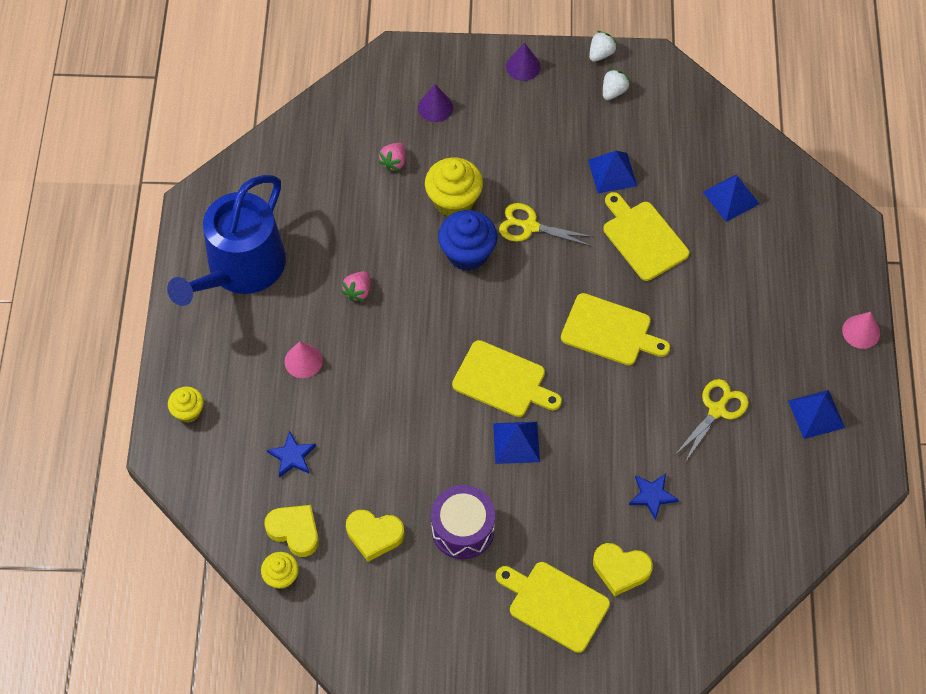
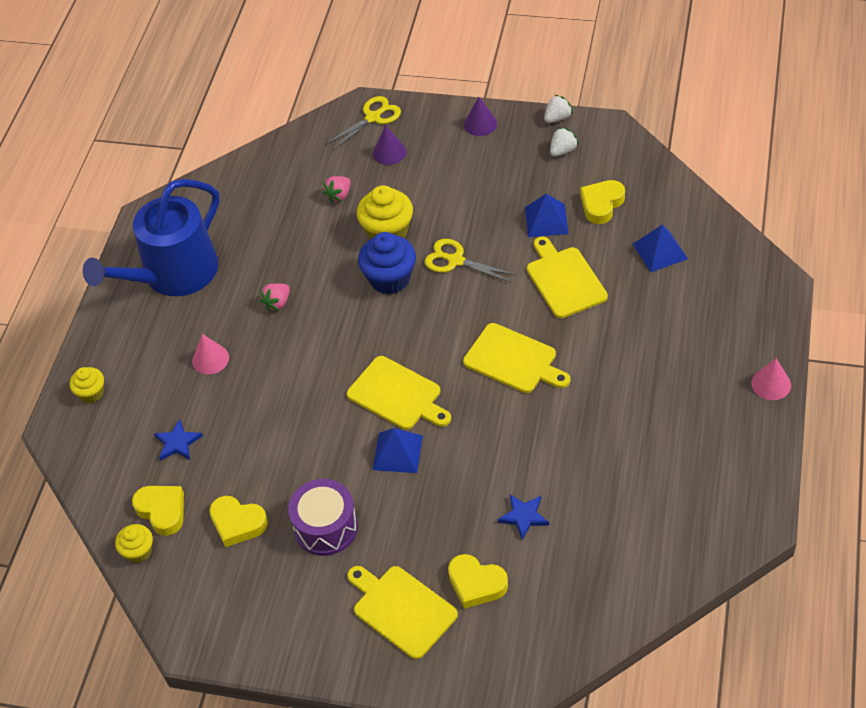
camera: 15 degrees right, 10 degrees down
(664, 150) = (601, 204): none -> yellow heart
(717, 410) = (607, 443): yellow scissors -> yellow scissors (373, 118)
(816, 414) = (709, 457): blue pyramid -> none

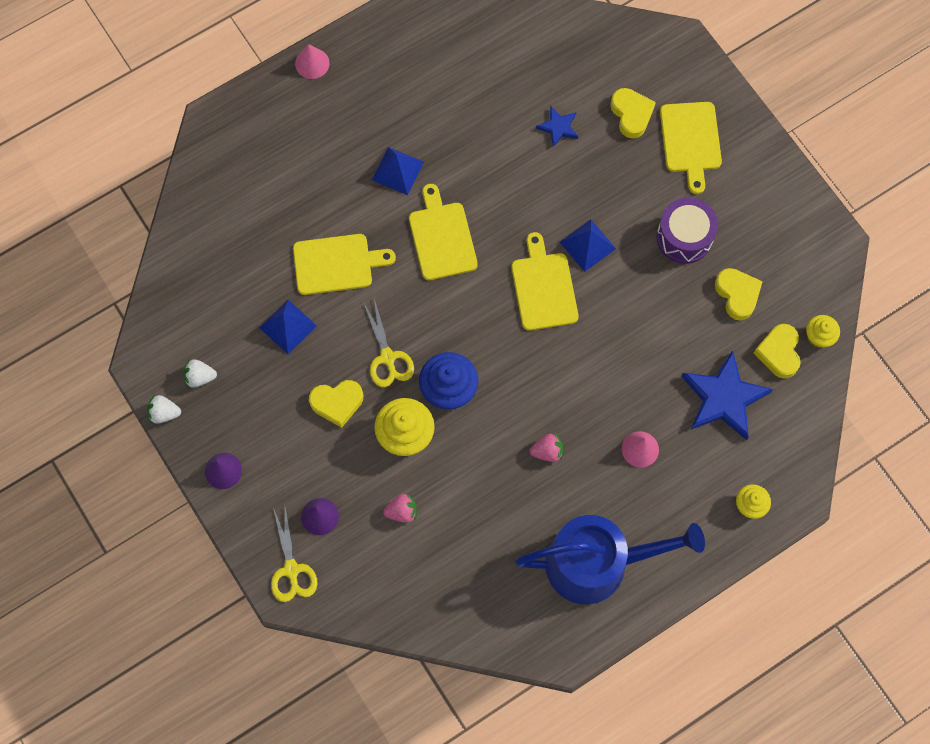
camera: 140 degrees left, 20 degrees up
(177, 443) = (724, 398): blue star -> blue star, size x1.98
(373, 118) = (291, 570): yellow scissors -> yellow scissors turned 105 degrees counterclockwise
(564, 280) = (336, 264): yellow cutting board -> yellow cutting board turned 120 degrees counterclockwise
(601, 204) = (235, 300): yellow heart -> yellow heart (337, 403)
(660, 251) = (249, 221): blue pyramid -> blue pyramid (398, 170)

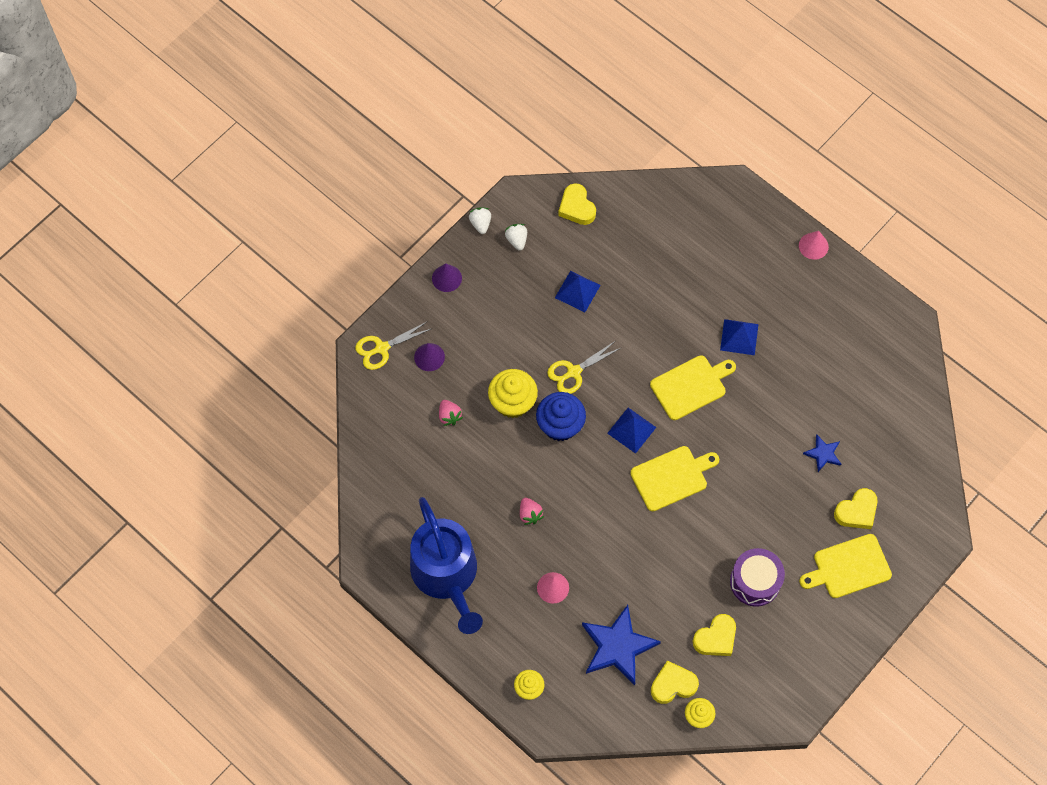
camera: 75 degrees right, 5 degrees down
(336, 264) = (641, 312): yellow cutting board -> none
(337, 403) = (524, 344): yellow heart -> yellow heart (576, 207)
(587, 245) = (721, 503): blue pyramid -> blue pyramid (631, 430)

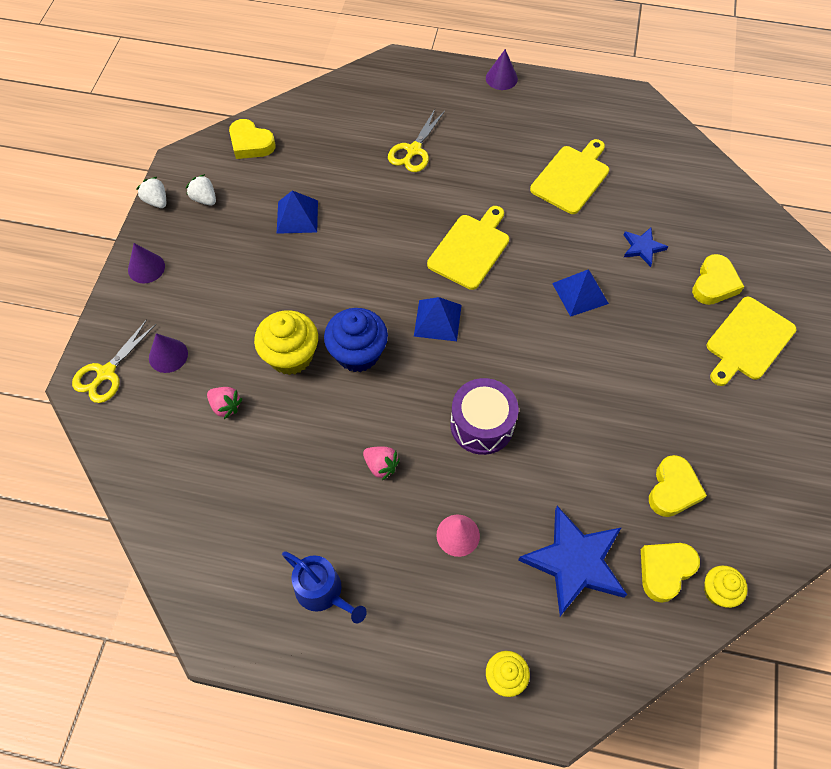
camera: 30 degrees left, 5 degrees down
(447, 575) = (323, 592): blue watering can -> blue watering can, size x0.50
(574, 372) = (340, 293): yellow scissors -> yellow scissors (413, 150)
(671, 477) = (510, 345): yellow cutting board -> yellow cutting board (571, 178)
(739, 337) = (487, 183): blue pyramid -> blue pyramid (580, 293)
(755, 582) = (669, 406): purple drum -> purple drum (482, 425)
(813, 246) = (501, 78): pink cone -> purple cone

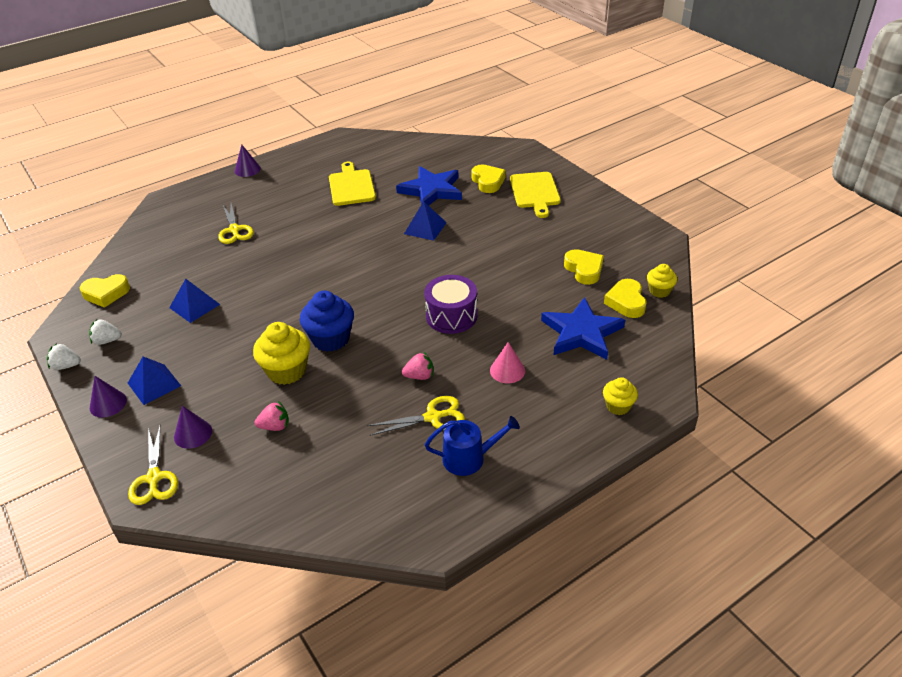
camera: 45 degrees left, 20 degrees down
(343, 520) = (433, 417): none -> yellow scissors
(437, 320) = (360, 291): blue pyramid -> blue pyramid (154, 384)
(470, 249) = (335, 249): yellow cutting board -> none
(642, 247) = (431, 190): blue star -> blue star, size x1.98

